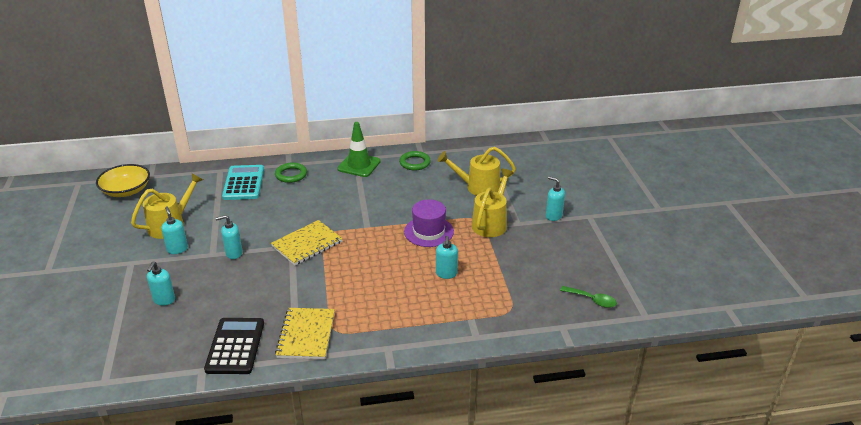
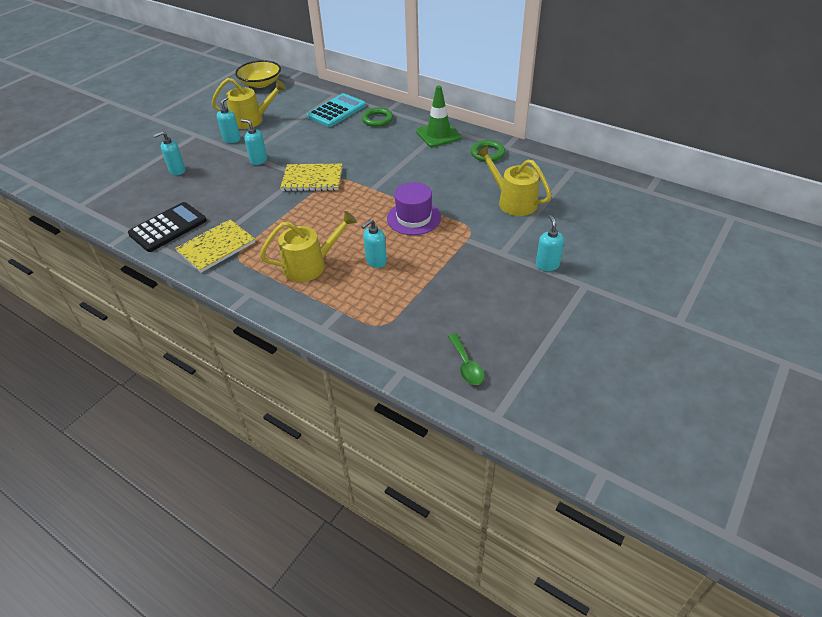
camera: 45 degrees right, 10 degrees up
(491, 223) = (477, 239): yellow watering can -> yellow watering can (310, 265)

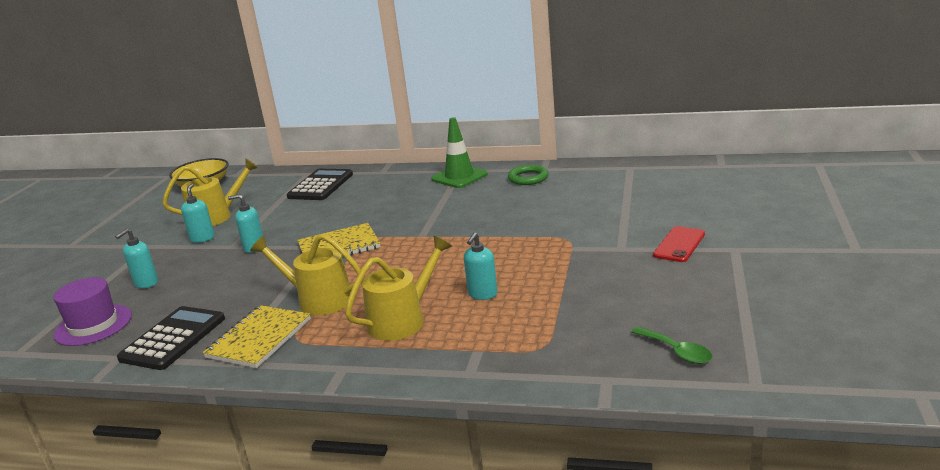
camera: 20 degrees left, 20 degrees down
(337, 111) = (321, 185): turquoise calculator -> black calculator
(377, 119) = (376, 181): green ring -> none
(414, 218) = (493, 247): purple hat -> purple hat (93, 325)
(513, 201) = (592, 206): yellow watering can -> yellow watering can (318, 300)
(547, 265) = (679, 244): turquoise soap dispenser -> red phone

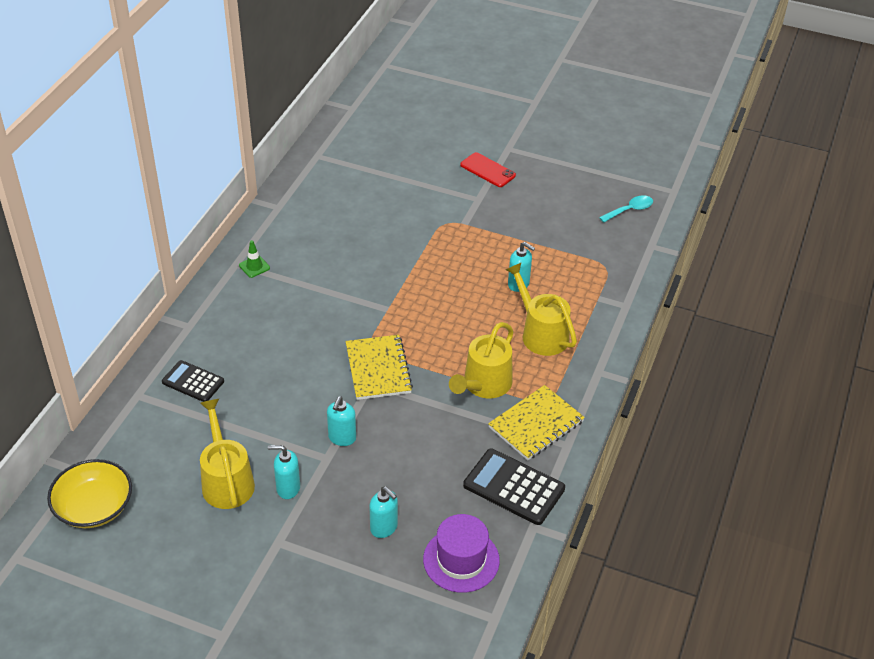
camera: 85 degrees left, 20 degrees up
(259, 338) = (536, 424): yellow notebook -> yellow notebook turned 75 degrees counterclockwise
(321, 185) = (193, 382): black calculator -> black calculator, size x0.65
(459, 177) = (254, 266): green traffic cone -> green traffic cone, size x0.50
(528, 178) = (295, 221): green ring -> none
(676, 351) = (630, 210): green spoon -> turquoise spoon

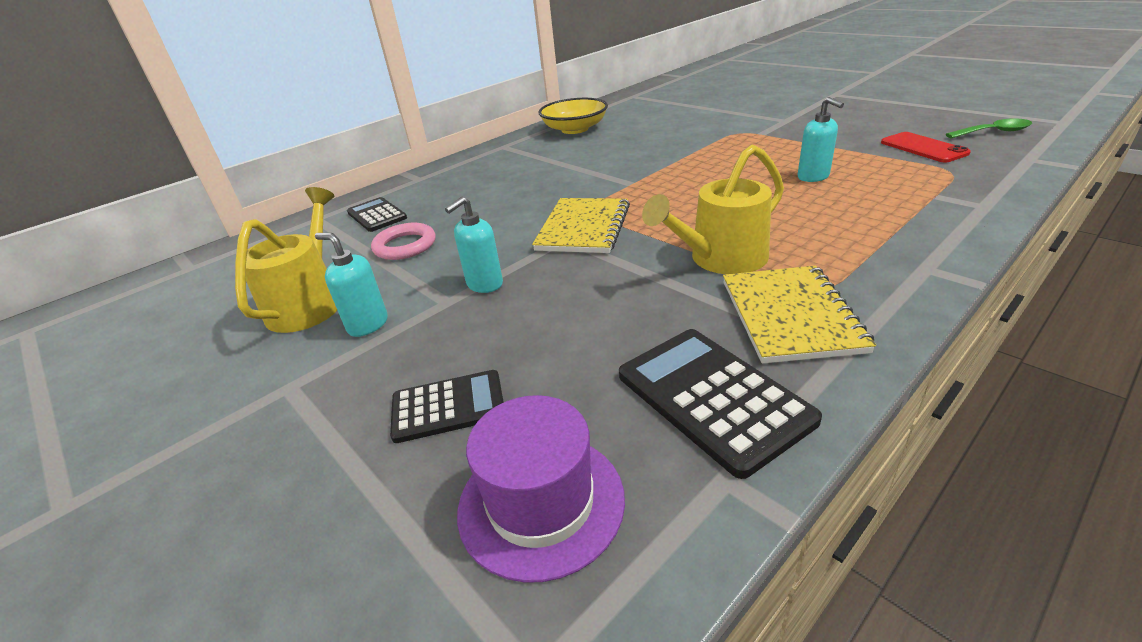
camera: 30 degrees right, 10 degrees down
(94, 507) = (156, 300): yellow bowl -> yellow bowl (575, 129)
(251, 412) = (405, 246): none -> pink ring
(254, 266) = (517, 148): green traffic cone -> none
(384, 528) = (448, 406): turquoise soap dispenser -> black calculator
(487, 170) = (805, 105): red phone -> red phone (923, 148)
(536, 424) = (790, 315): yellow notebook -> yellow notebook turned 75 degrees counterclockwise
(541, 333) = (832, 219): yellow watering can -> none
(630, 210) = (993, 132): turquoise spoon -> green spoon

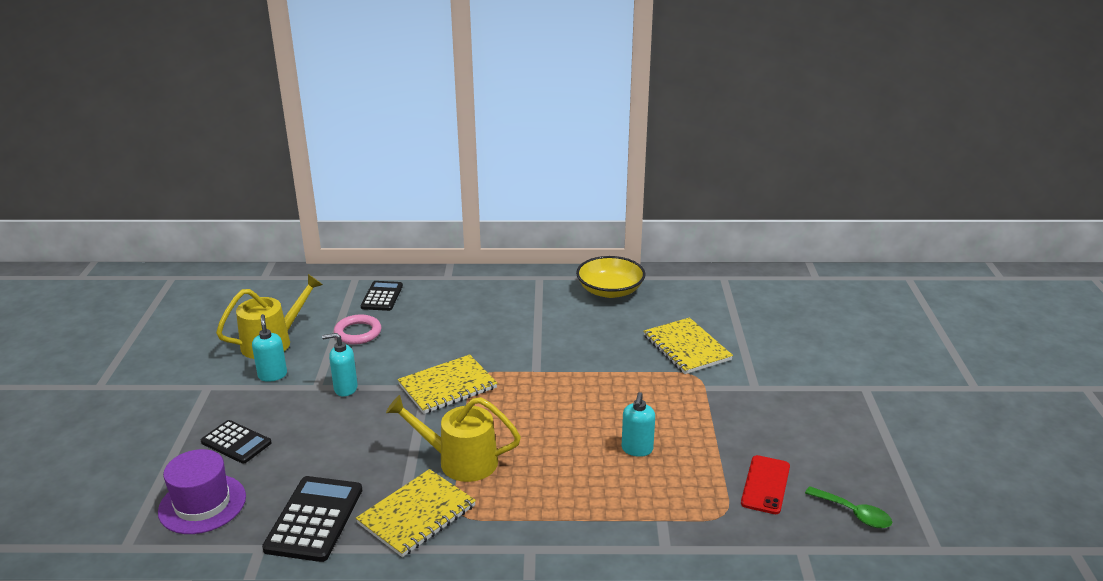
camera: 40 degrees right, 5 degrees down
(698, 126) = (686, 348): none -> yellow notebook

